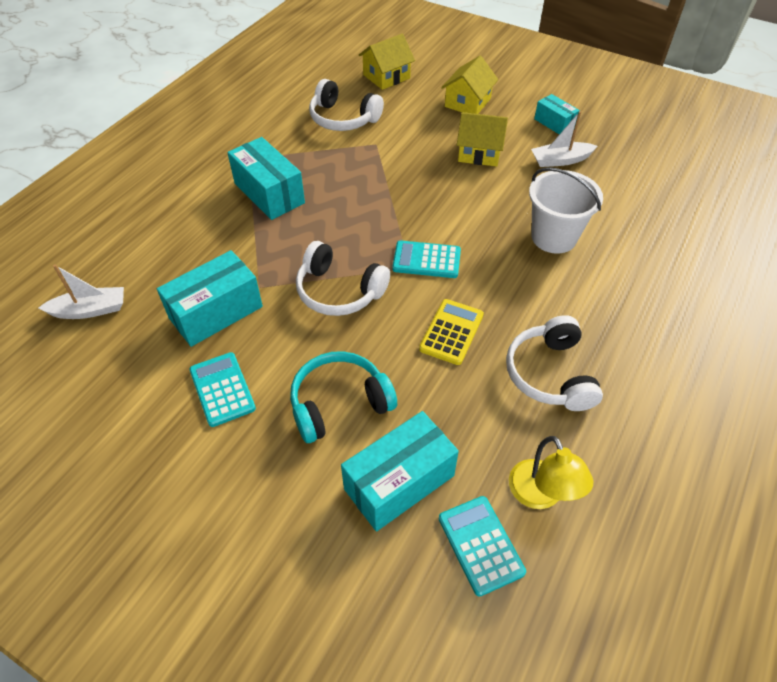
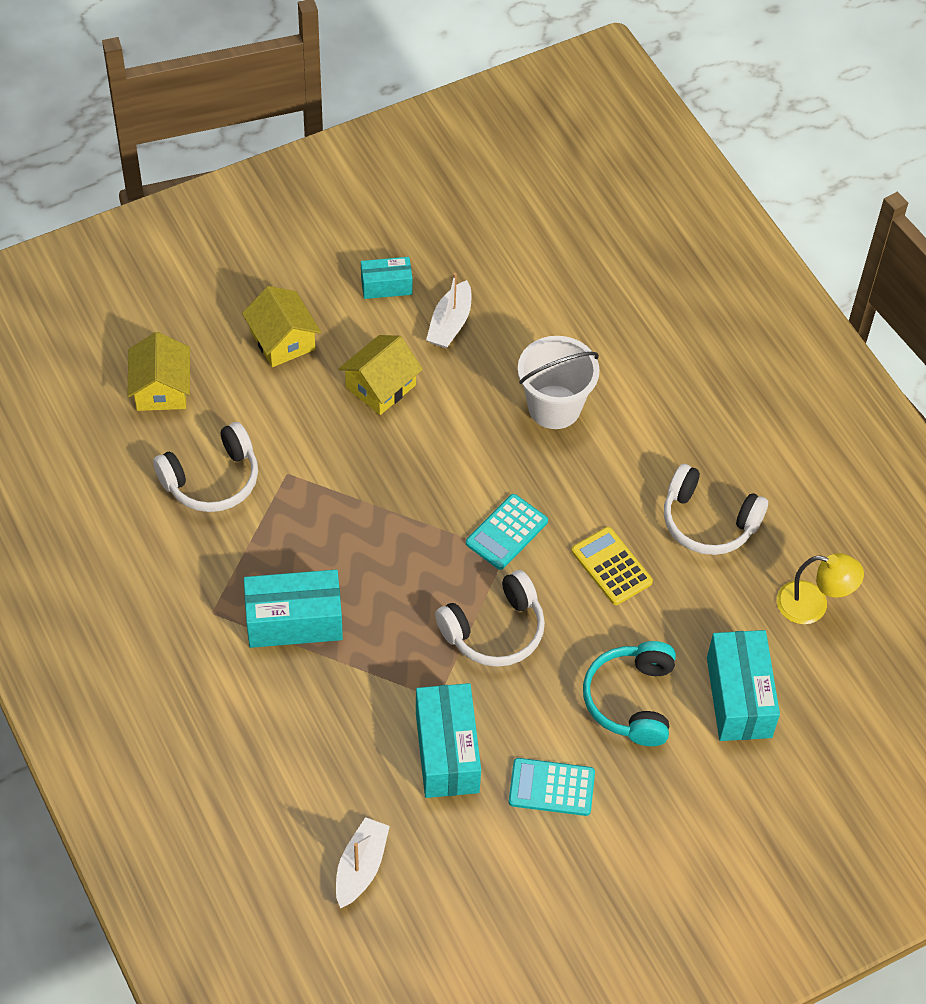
camera: 60 degrees left, 5 degrees up
(480, 545) = (827, 673): turquoise calculator -> none

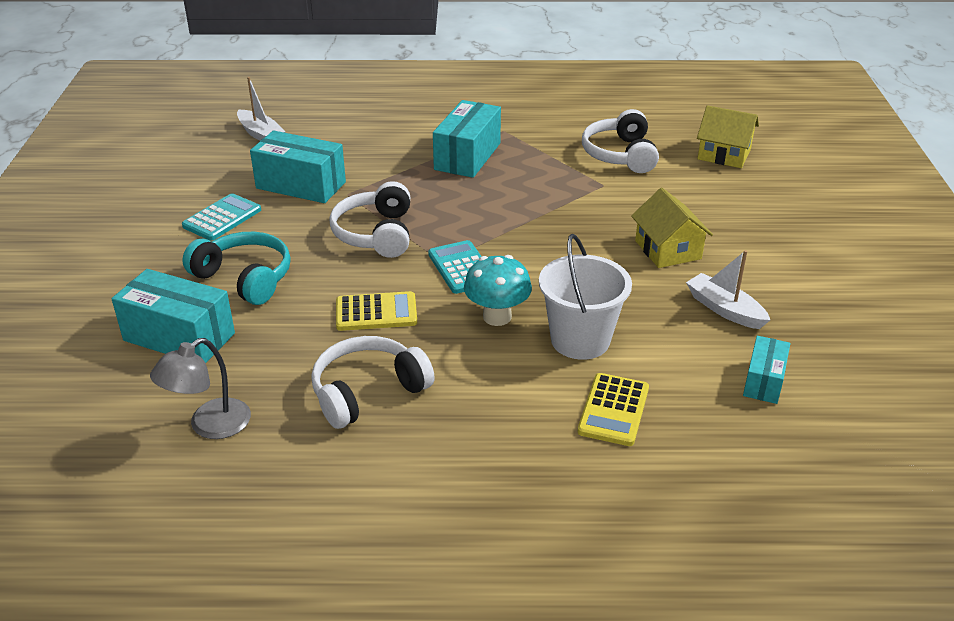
camera: 120 degrees right, 20 degrees down
(282, 340) = (749, 216): yellow house -> none
(386, 286) = (792, 286): turquoise box -> turquoise box (763, 381)
(560, 476) = (497, 317): none -> turquoise mushroom
(623, 359) = (613, 410): none -> yellow calculator
(813, 605) = (210, 426): yellow lamp -> grey lamp

